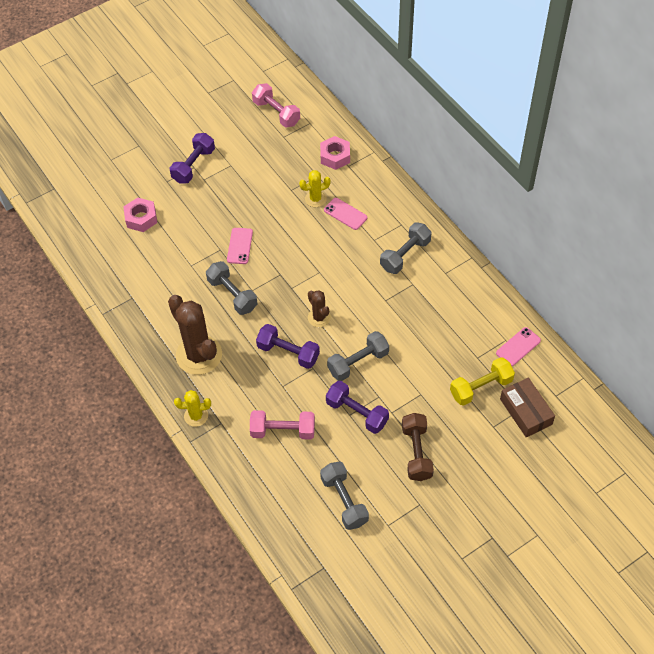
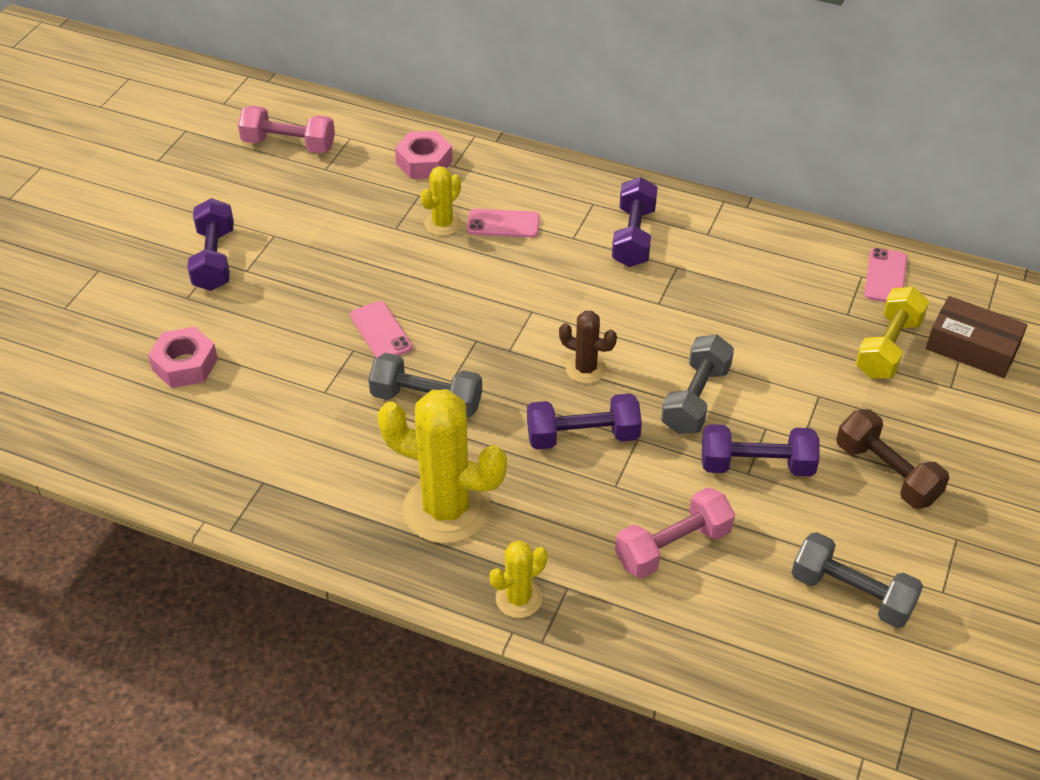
camera: 35 degrees left, 10 degrees down
(199, 355) = (446, 509): brown cactus -> yellow cactus
(405, 255) = (633, 237): grey dumbbell -> purple dumbbell

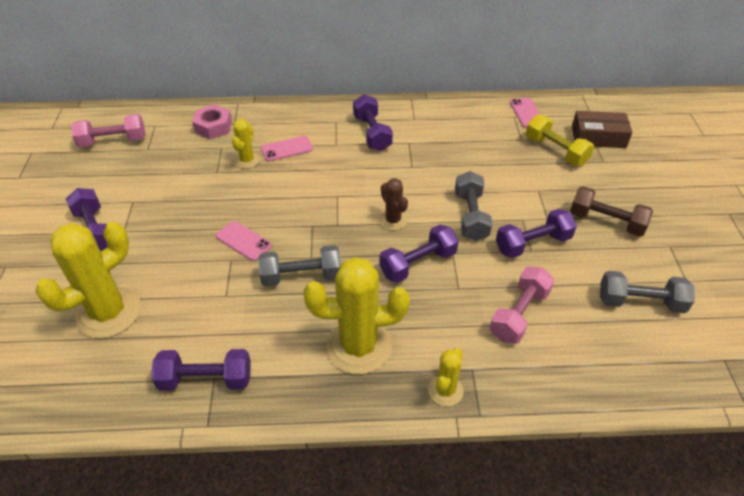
camera: 25 degrees left, 0 degrees up
(185, 365) = (108, 312): pink nut -> yellow cactus
(253, 480) = (206, 379): none -> purple dumbbell
(585, 369) = (393, 220): brown cactus -> brown cactus turned 60 degrees clockwise
(888, 347) = (555, 151): yellow dumbbell -> yellow dumbbell turned 45 degrees counterclockwise

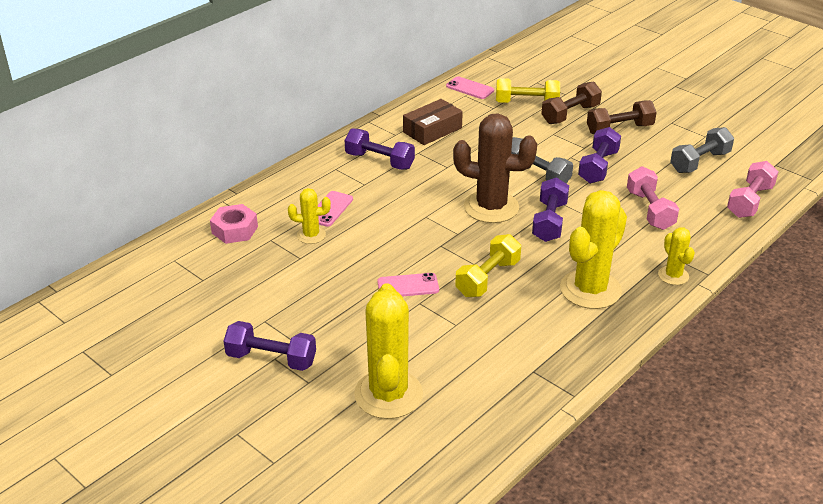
camera: 45 degrees left, 10 degrees down
(113, 141) = (155, 293): pink dumbbell -> pink dumbbell (749, 201)
(206, 379) = (529, 375): purple dumbbell -> none
(247, 160) = (311, 235): yellow cactus -> yellow cactus turned 60 degrees counterclockwise
(301, 276) = (487, 278): grey dumbbell -> yellow dumbbell
(393, 220) = (491, 207): brown cactus -> brown cactus, size x1.97
(579, 182) = (570, 114): none -> brown dumbbell
(598, 137) = (539, 80): brown box -> brown box (432, 130)

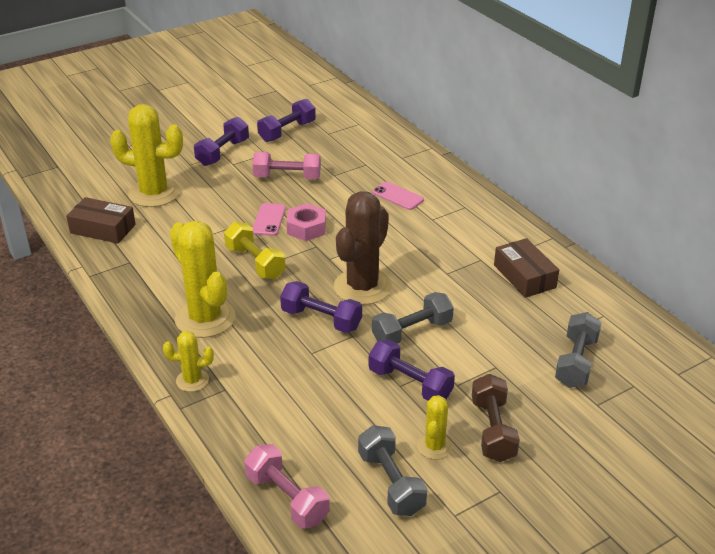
camera: 105 degrees right, 0 degrees up
(234, 230) = (386, 150): pink nut -> pink nut (306, 228)
(311, 235) = (362, 183): yellow cactus -> yellow cactus (434, 446)
(379, 161) = (470, 233): purple dumbbell -> purple dumbbell (287, 131)
(470, 88) = (620, 322): pink phone -> none
(483, 416) = (103, 229): none -> brown box
(526, 103) = (576, 362): yellow dumbbell -> grey dumbbell
(570, 114) = (540, 394): brown dumbbell -> none
(650, 210) = (308, 400): pink dumbbell -> pink dumbbell (287, 177)

